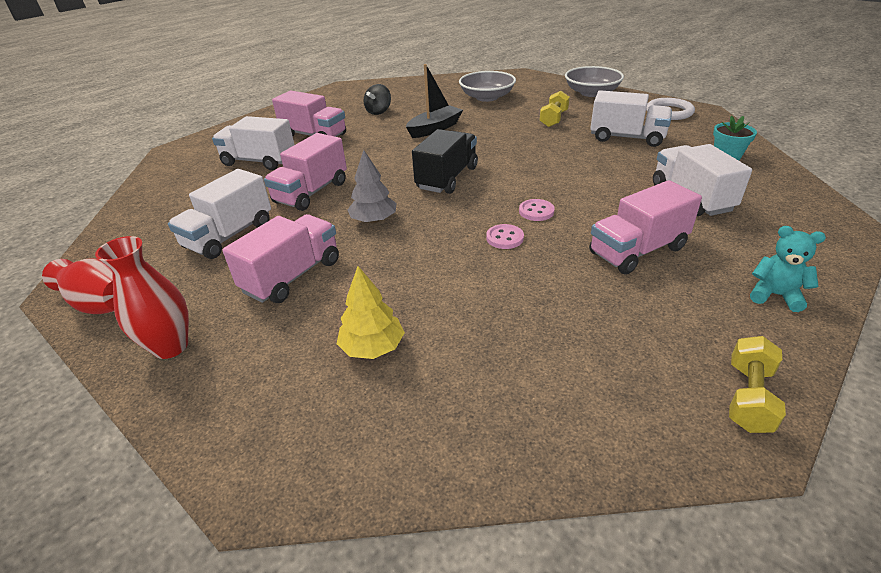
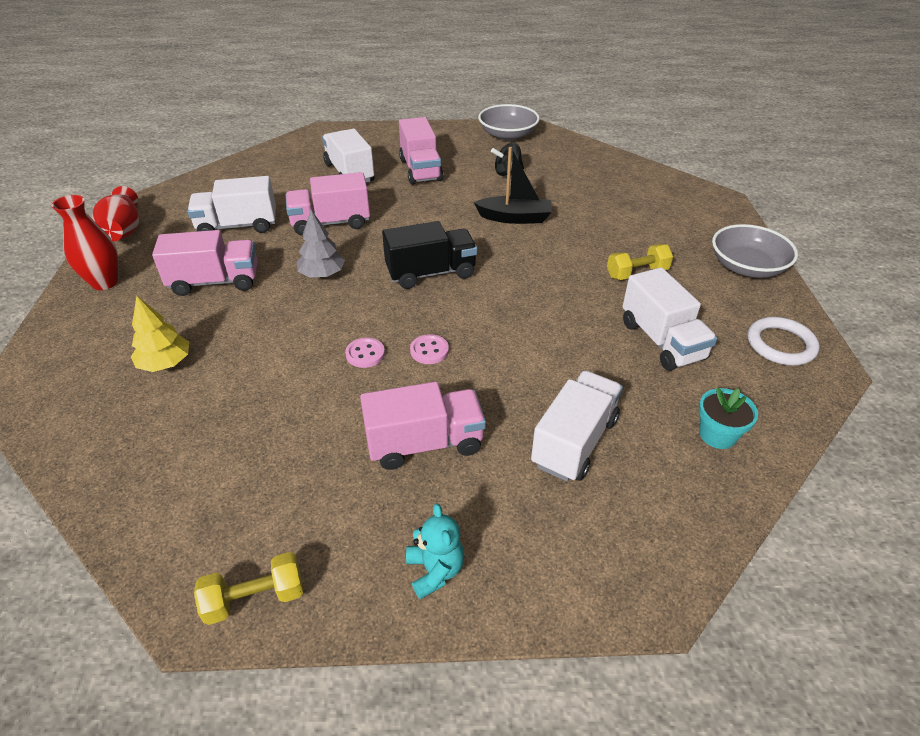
camera: 45 degrees right, 5 degrees up
(487, 97) = (627, 210): grey bowl -> grey bowl (507, 135)
(637, 251) = (425, 443): pink truck -> pink truck turned 150 degrees clockwise

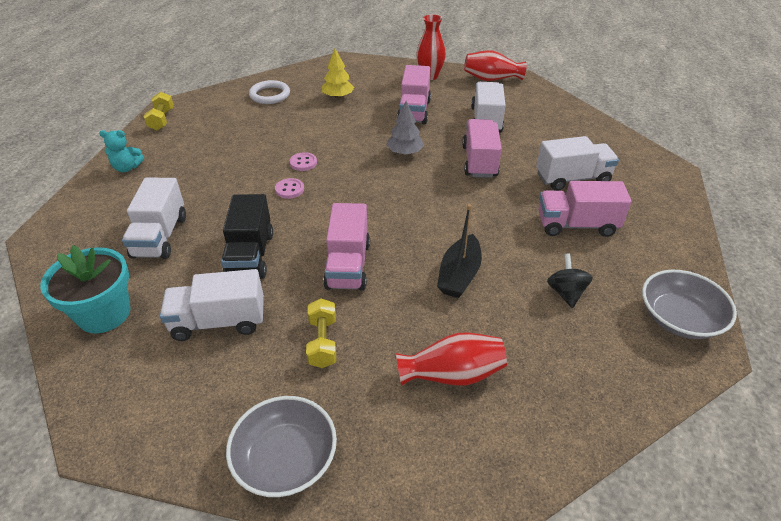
camera: 105 degrees right, 0 degrees up
(425, 443) = (209, 176): pink truck -> pink truck (348, 265)
(431, 273) = (384, 204): black truck -> black truck (250, 255)
(574, 442) = (160, 237): white truck -> white truck turned 45 degrees clockwise
(620, 211) = (452, 374): none -> red vase
(717, 435) = (104, 314): turquoise flower pot -> turquoise flower pot, size x1.72
(780, 344) = (153, 416): white ring -> white ring (270, 95)

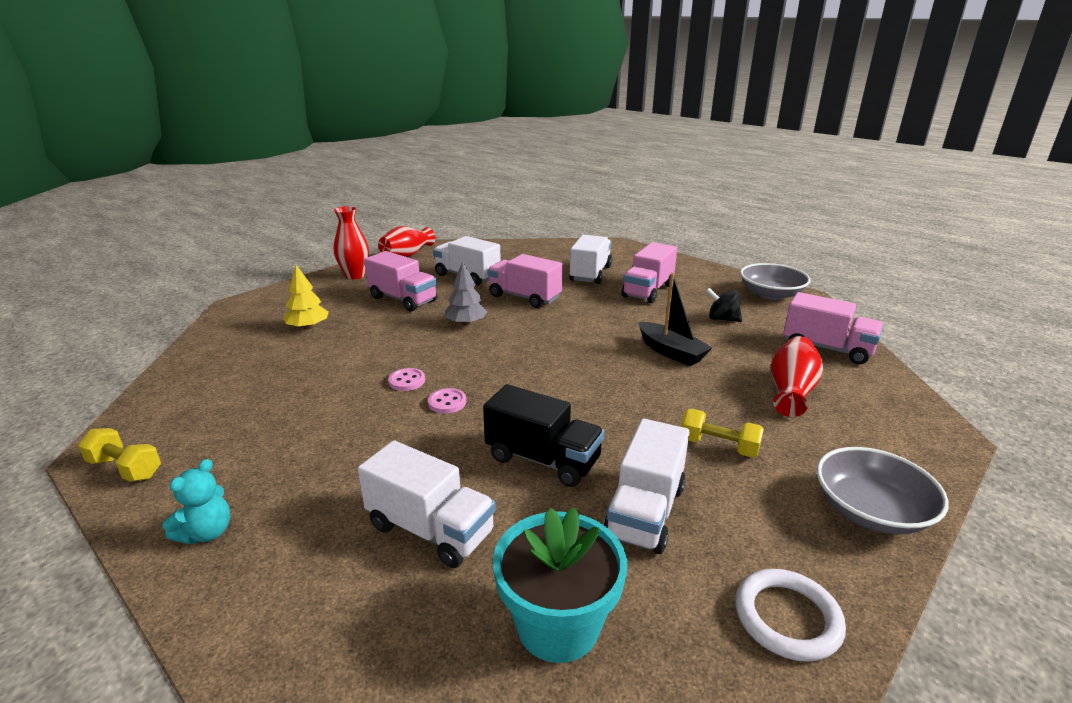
camera: 60 degrees left, 15 degrees down
(270, 95) = (225, 366): white ring -> white ring (787, 618)
(348, 265) = (614, 401): pink truck -> pink truck (827, 348)

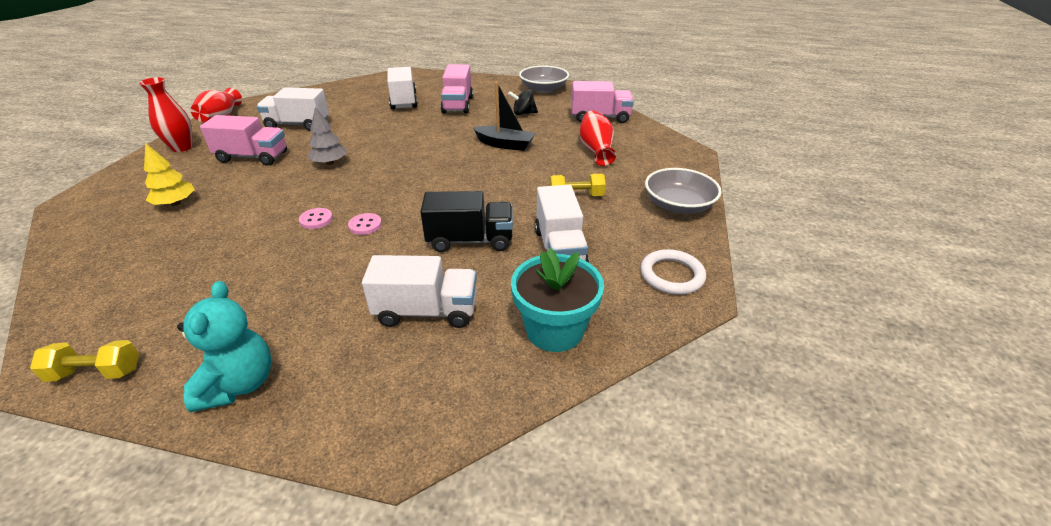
camera: 30 degrees left, 10 degrees up
(207, 533) = (239, 384): turquoise teddy bear -> turquoise teddy bear, size x1.53
(524, 297) = (363, 131): pink truck -> none

